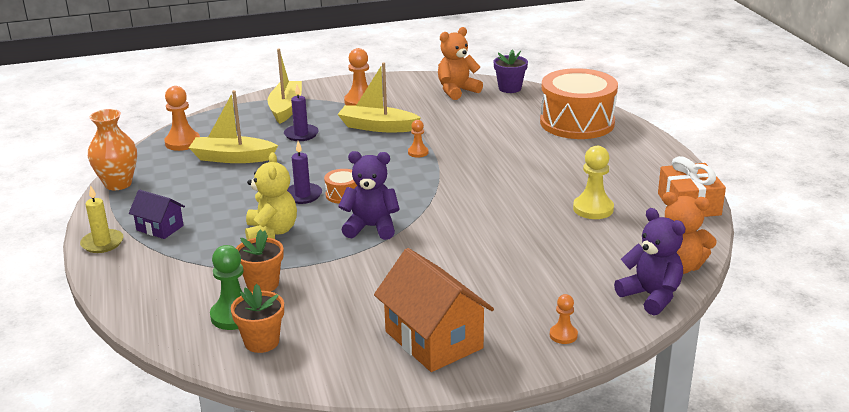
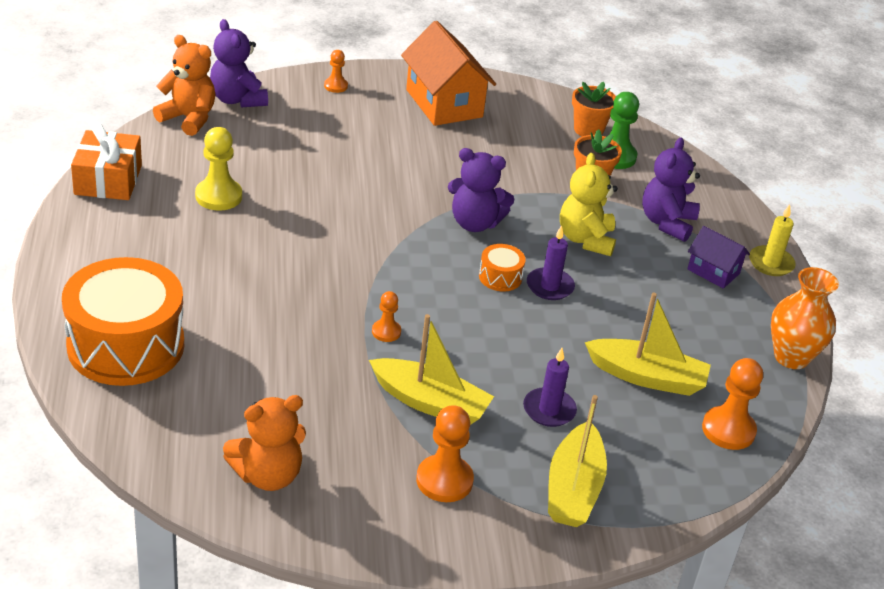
camera: 175 degrees left, 10 degrees up
(192, 259) = (667, 223): none -> purple teddy bear
(510, 88) = (172, 462): purple flower pot -> none

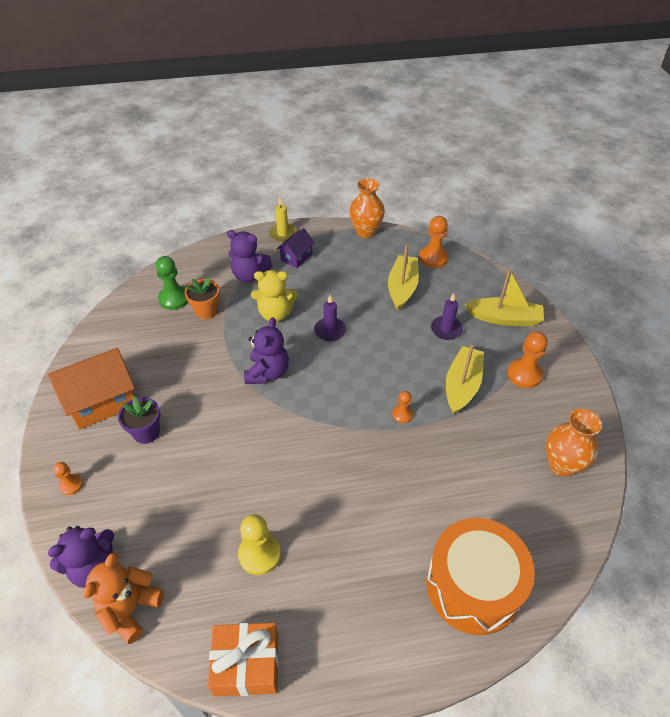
camera: 90 degrees left, 10 degrees up
(268, 475) = (561, 465): orange teddy bear -> orange vase
(394, 131) = (146, 432): none -> purple flower pot
(500, 277) = (326, 356): orange drum -> none
(588, 130) = (140, 312): orange flower pot -> none

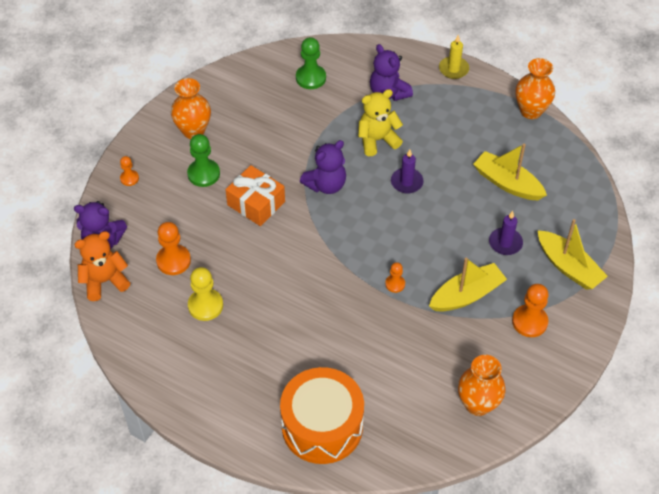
camera: 40 degrees right, 5 degrees up
(102, 401) = (193, 131): orange house -> orange vase
(146, 432) = (203, 174): purple flower pot -> green pawn
(206, 311) = (326, 104): orange flower pot -> none
(246, 664) = (142, 361): orange gift -> orange gift (256, 203)
(275, 314) = (377, 140): yellow teddy bear -> yellow teddy bear turned 120 degrees clockwise
(296, 257) = (443, 99): purple house -> none
(402, 288) = (507, 183): yellow boat -> yellow boat turned 105 degrees counterclockwise
(433, 258) = (566, 173): orange pawn -> orange pawn (173, 261)

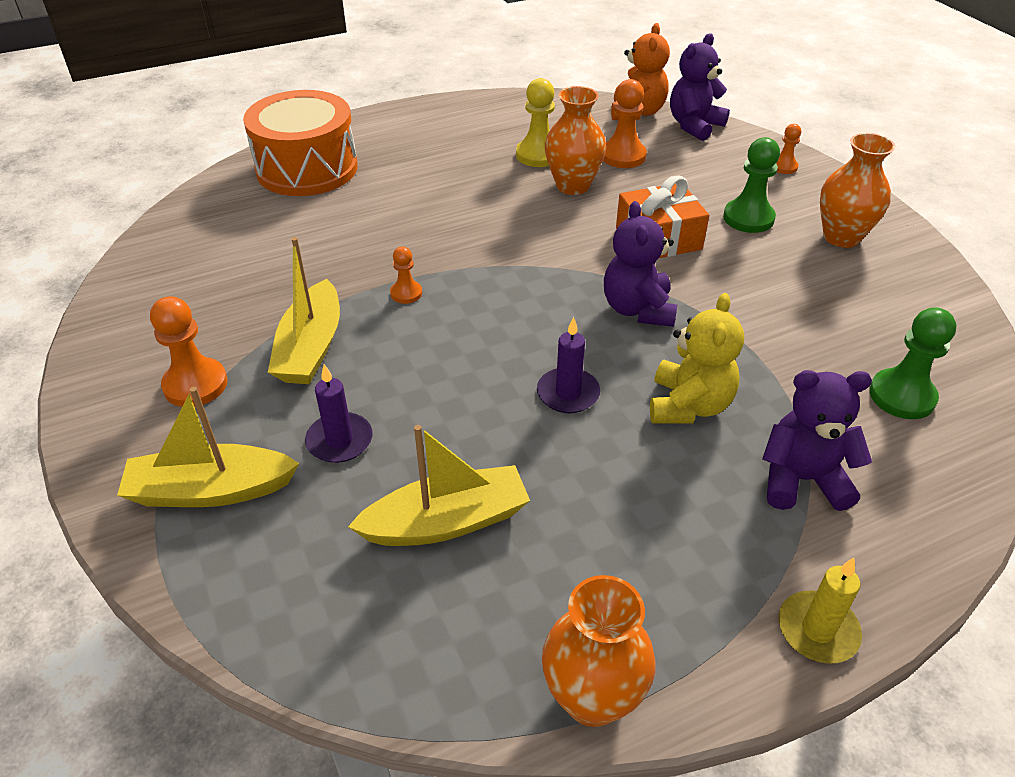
camera: 125 degrees right, 10 degrees down
(477, 404) = (172, 276): orange vase -> orange vase (572, 186)

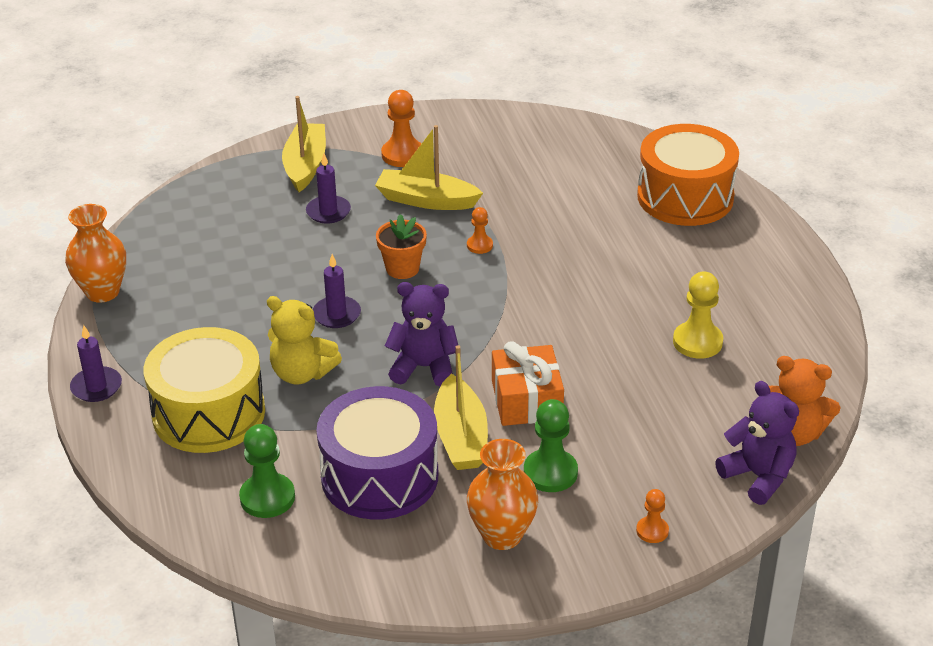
camera: 100 degrees right, 5 degrees down
(447, 521) = (243, 251): yellow boat -> yellow boat (461, 437)
(462, 349) = (402, 268): none -> orange flower pot
(572, 186) = (632, 358): orange vase -> none
(623, 156) = (689, 403): orange pawn -> none
(802, 480) = (209, 413): purple teddy bear -> yellow drum
(817, 318) = (379, 476): none -> purple drum
(817, 630) = (96, 387): yellow candle -> purple candle

